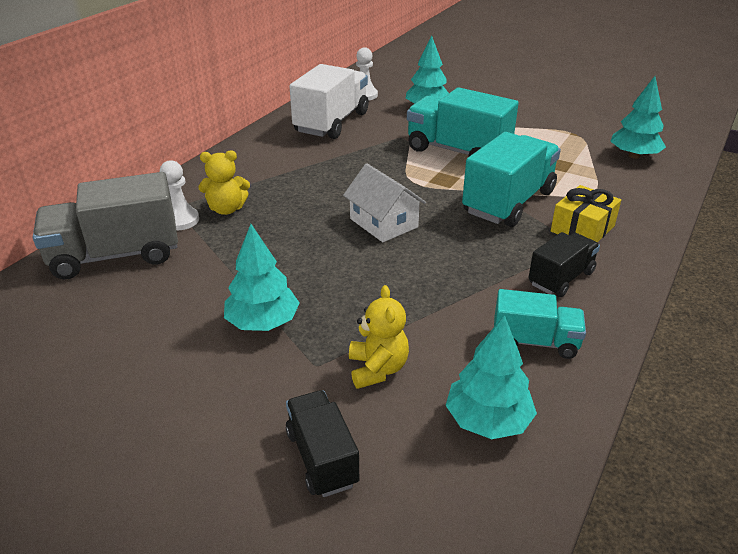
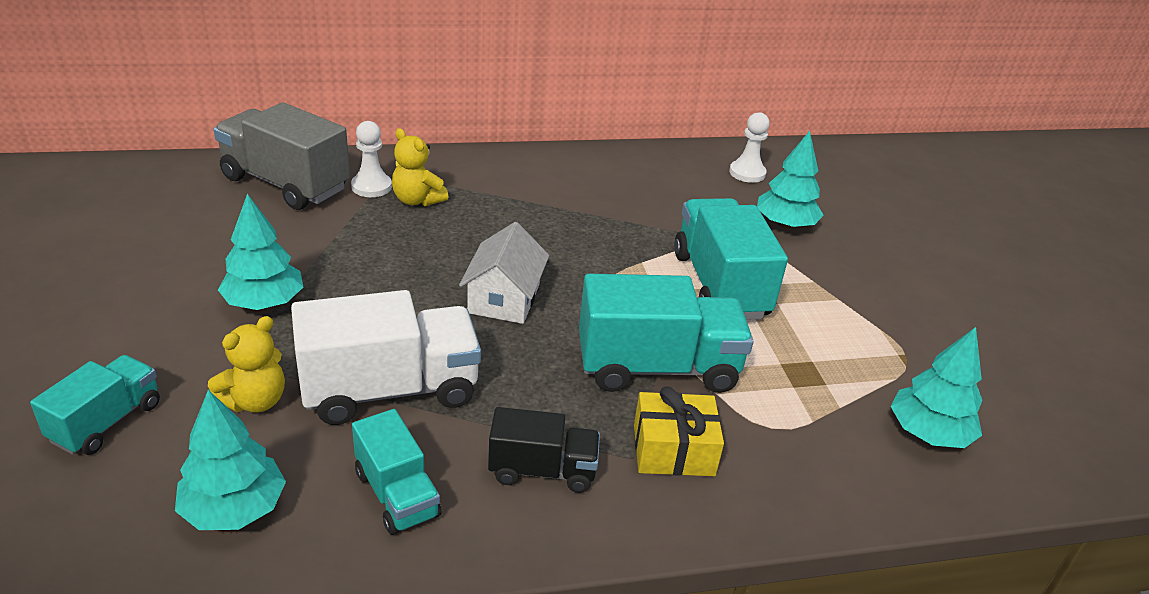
camera: 45 degrees right, 0 degrees up
(322, 458) = (106, 422): black truck -> turquoise truck
(331, 122) = (656, 181): white truck -> white truck (390, 390)

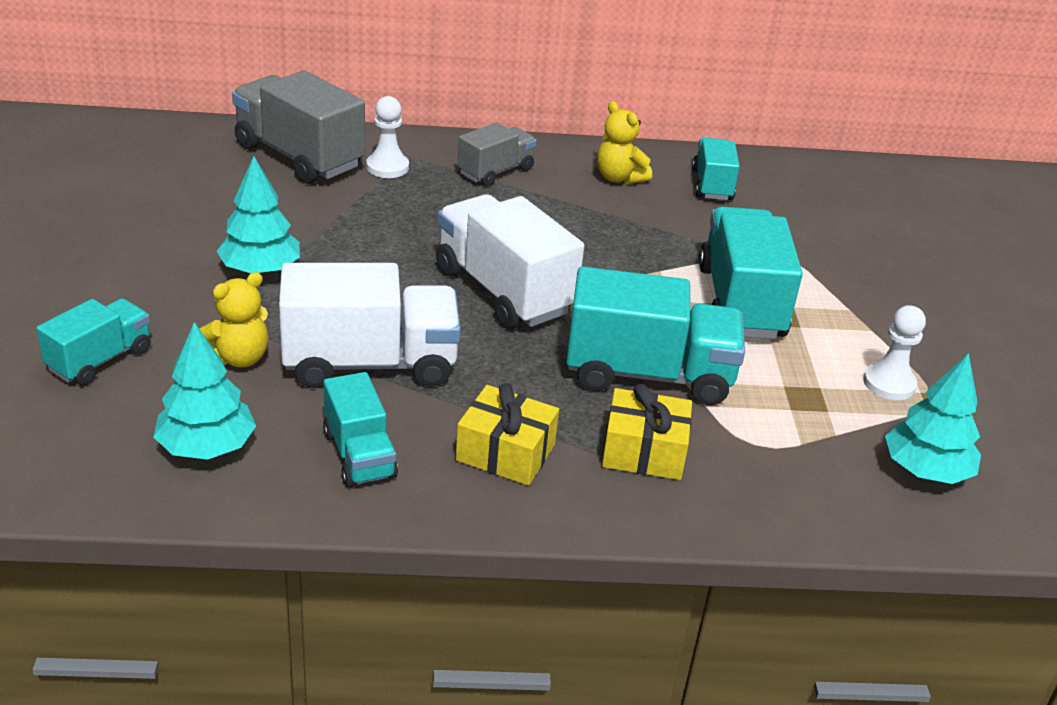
camera: 10 degrees right, 0 degrees up
(417, 200) = (433, 185): yellow teddy bear -> yellow teddy bear (619, 178)
(472, 182) = (495, 171): none -> grey truck
(504, 298) = (503, 291): white house -> white truck
(542, 470) = (505, 452): black truck -> yellow gift
(665, 177) = (712, 185): none -> turquoise truck
(747, 173) = (809, 189): white pawn -> white pawn (889, 383)
(785, 224) = (835, 248): turquoise tree -> none

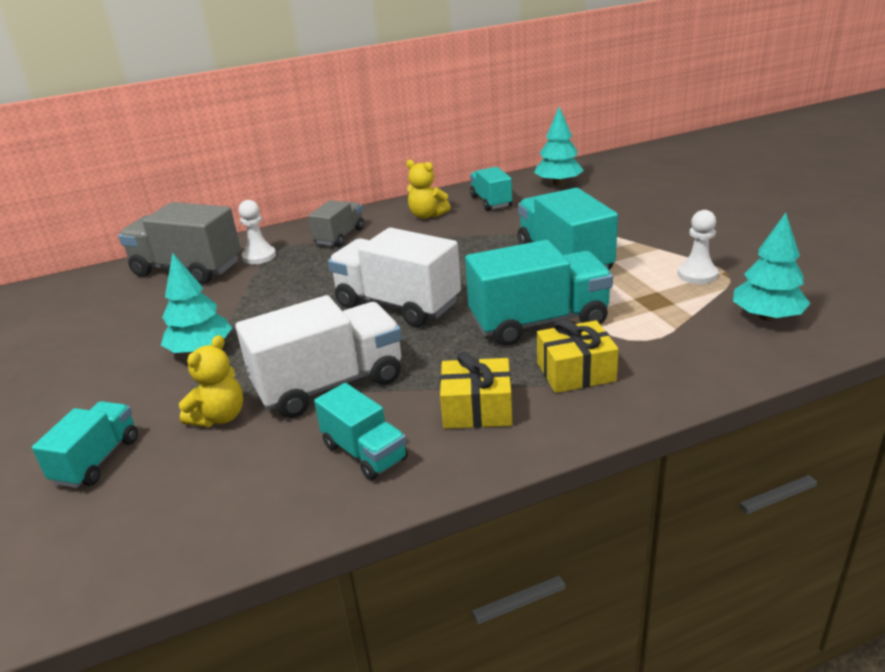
camera: 15 degrees left, 5 degrees down
(207, 447) = (231, 494): turquoise tree -> turquoise tree (558, 183)

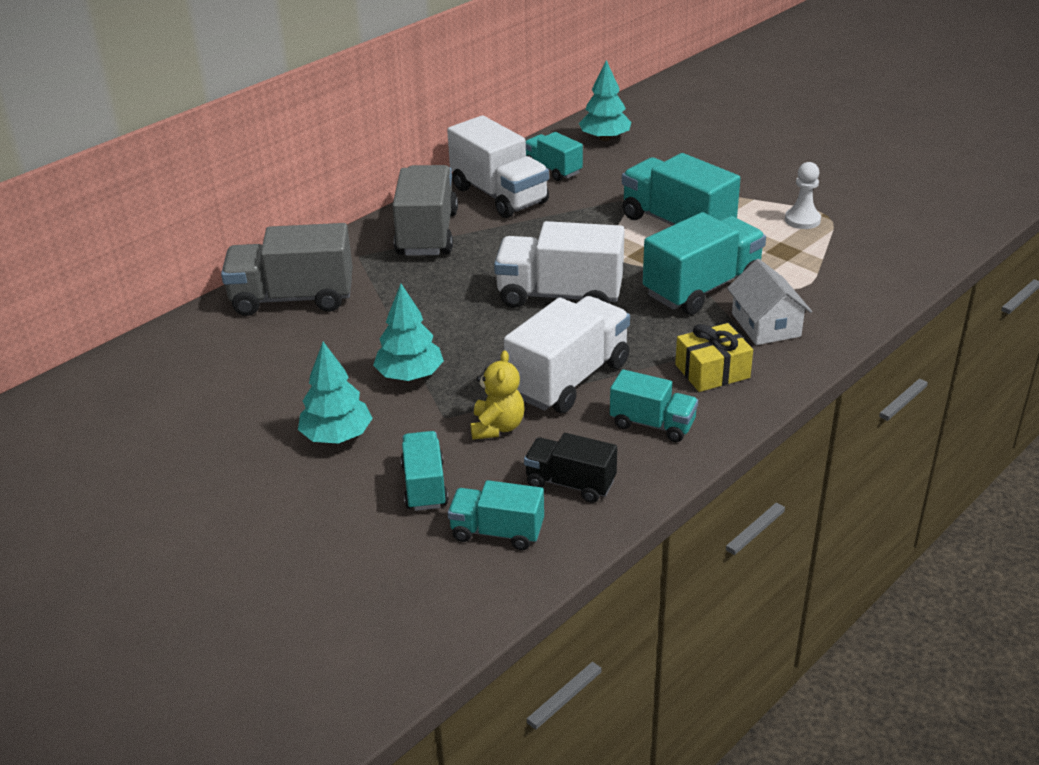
camera: 25 degrees left, 5 degrees up
(102, 532) = (497, 532): none -> turquoise truck
(223, 497) = (570, 483): none -> black truck
(259, 256) = (360, 270): white pawn -> none
(339, 236) = (427, 234): grey truck -> grey truck, size x1.73
(427, 215) = (499, 195): yellow teddy bear -> white truck
(576, 372) = (766, 325): yellow gift -> white house
(767, 317) = (880, 249): turquoise tree -> turquoise tree (337, 436)

